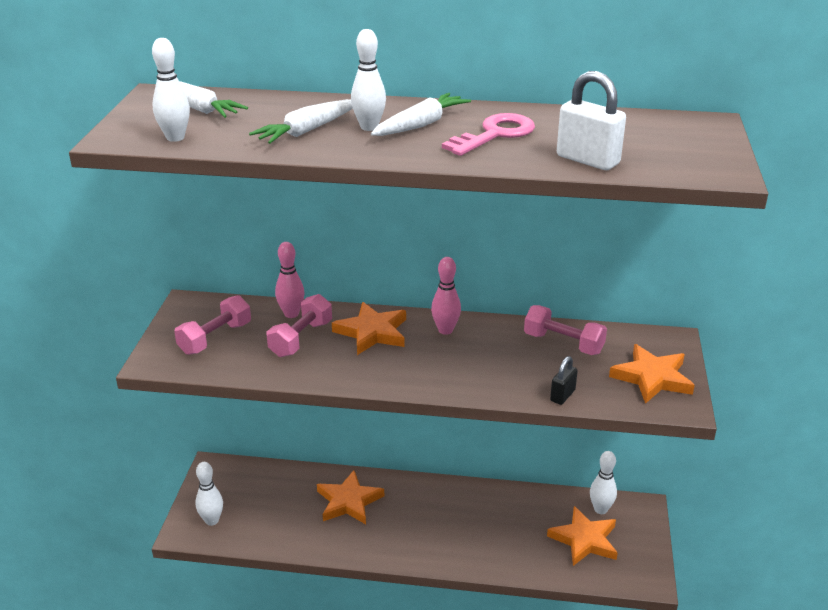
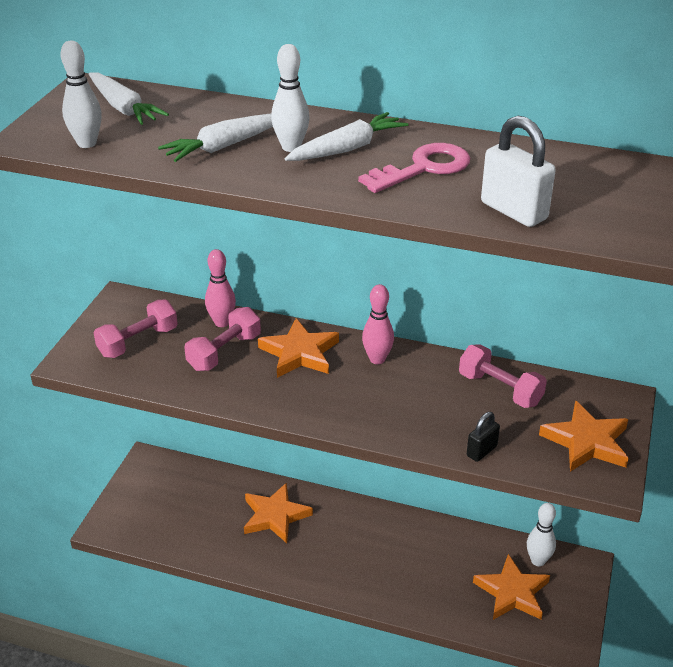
camera: 10 degrees right, 5 degrees up
(212, 520) = (134, 518): white bowling pin -> none

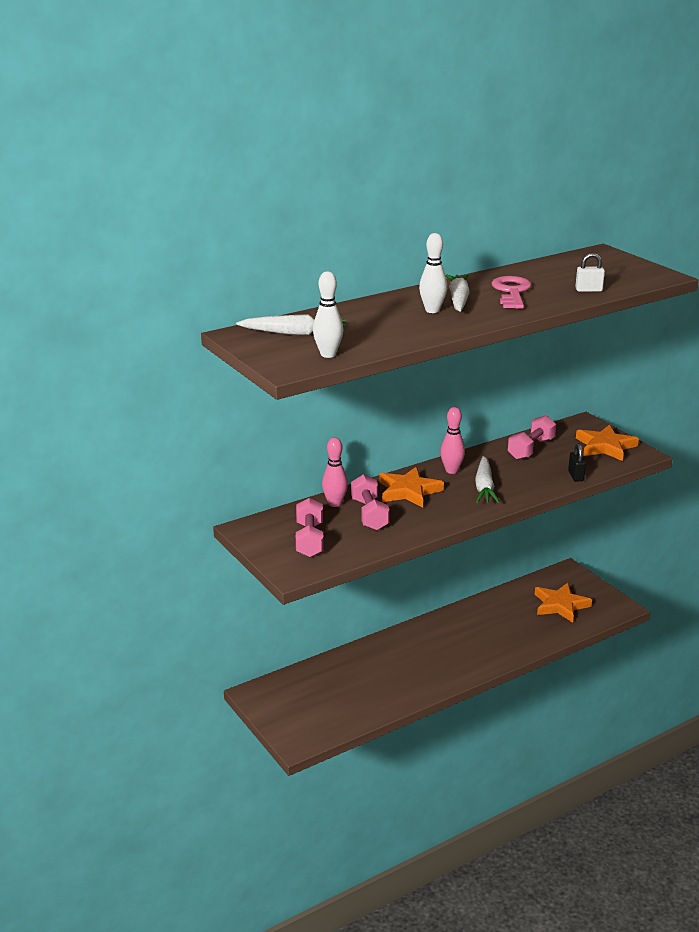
camera: 50 degrees left, 10 degrees down
(224, 146) = (401, 324): white carrot -> white carrot (484, 487)
(275, 516) = (387, 661): orange star -> none
(500, 389) = (531, 449): pink dumbbell -> pink dumbbell turned 45 degrees counterclockwise
(513, 211) = (588, 290): white padlock -> white padlock, size x0.59
(538, 560) = (547, 584): white bowling pin -> none

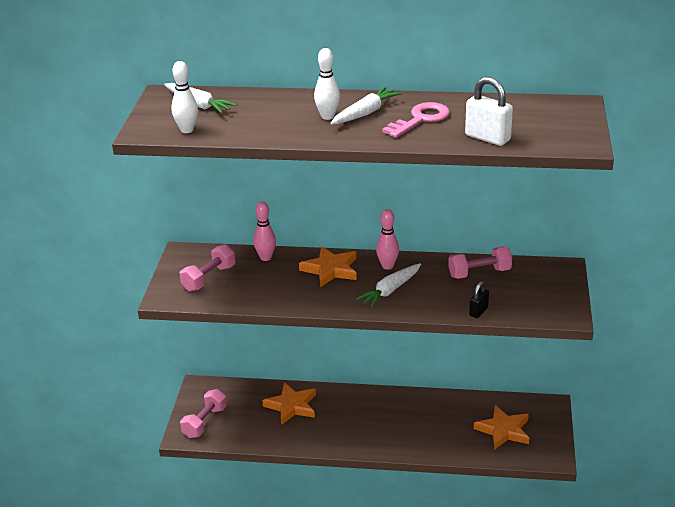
camera: 40 degrees right, 5 degrees up
(369, 514) = (275, 276): pink dumbbell -> pink dumbbell (205, 422)
(588, 290) = (487, 138): white padlock -> white padlock, size x1.71
(605, 446) = (547, 296): orange star -> orange star (292, 406)

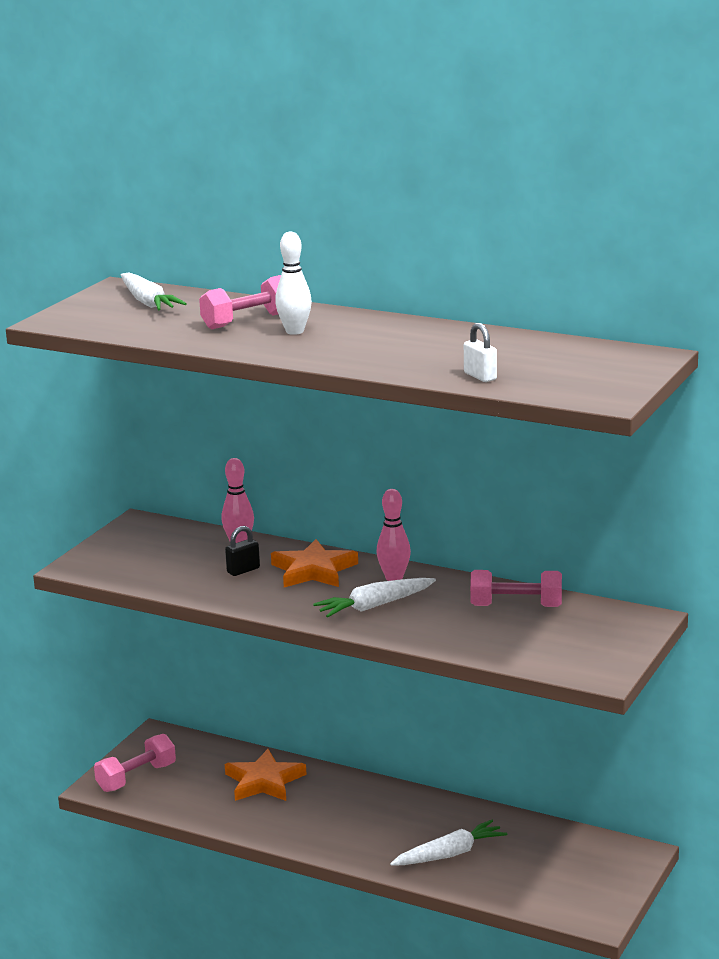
camera: 20 degrees right, 10 degrees down
(187, 130) = (106, 325): white bowling pin -> none
(209, 278) = (148, 555): pink dumbbell -> pink dumbbell (248, 321)
(365, 113) = (347, 333): white carrot -> white carrot (450, 854)
(420, 119) = (412, 348): pink key -> none
(478, 311) = (476, 649): black padlock -> black padlock (243, 570)
(487, 138) = (480, 376): white padlock -> white padlock, size x0.59
(503, 430) = (545, 870): orange star -> none

